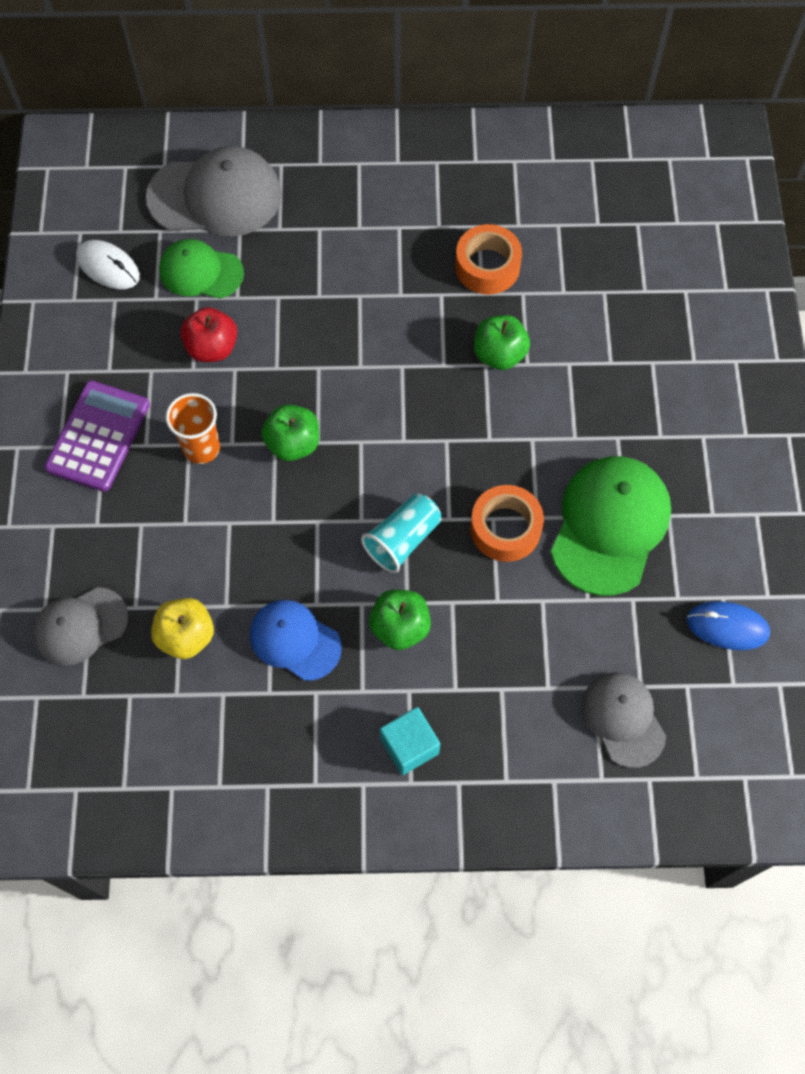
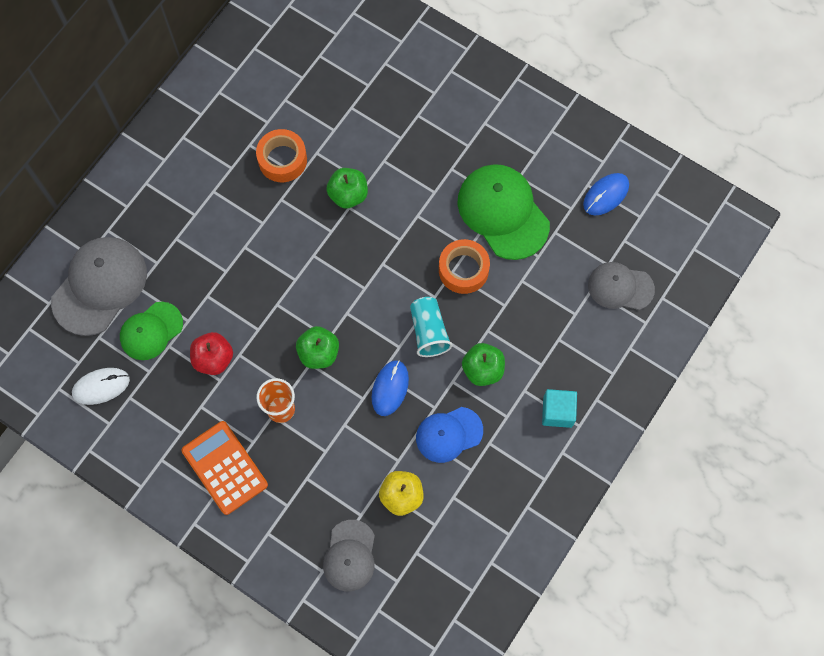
camera: 55 degrees left, 5 degrees up
(98, 436) = (225, 467): purple calculator -> orange calculator
(305, 542) = (390, 388): none -> blue mouse

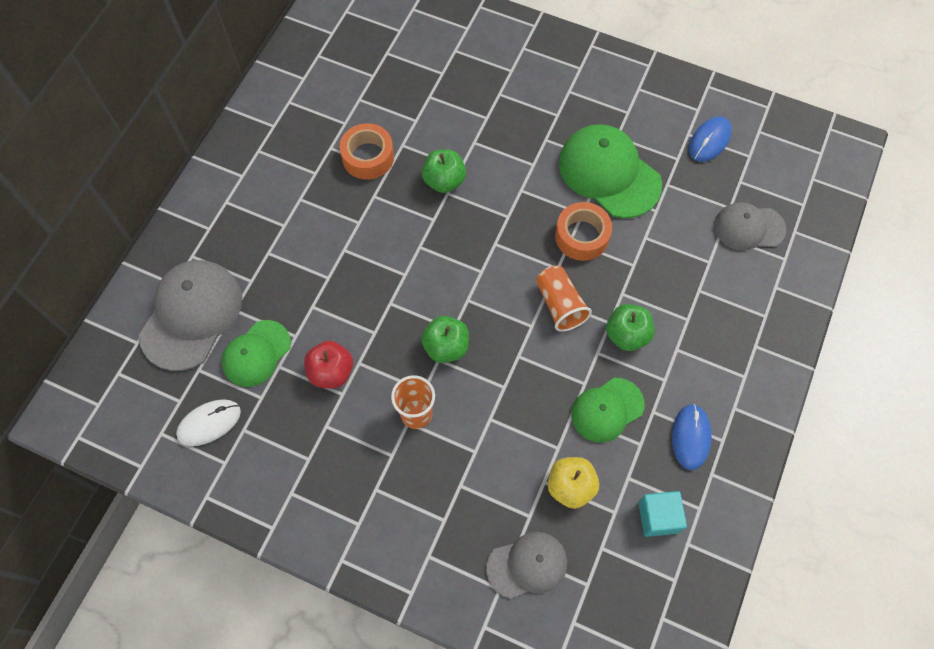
camera: 10 degrees left, 5 degrees down
(225, 467) = (365, 489): orange calculator -> none
(350, 556) = (527, 565): grey cap -> grey cap turned 105 degrees counterclockwise
(390, 388) = (531, 371): blue mouse -> blue mouse (690, 437)
(429, 331) = (560, 305): turquoise cup -> orange cup
(449, 434) = (607, 410): blue cap -> green cap
(557, 412) = (718, 366): turquoise cube -> turquoise cube (658, 517)

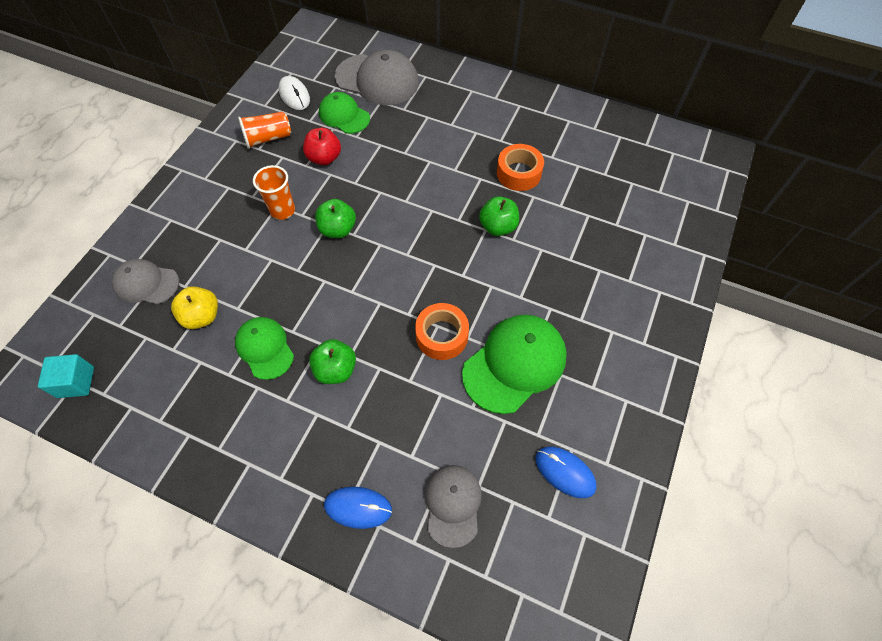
camera: 90 degrees right, 5 degrees down
(527, 565) = (146, 283): grey cap -> grey cap turned 120 degrees clockwise
(560, 305) = (370, 314): orange cup -> orange cup (268, 138)
(658, 517) = (160, 384): turquoise cube -> turquoise cube (76, 382)
(690, 437) = (227, 419): blue mouse -> blue mouse (358, 507)

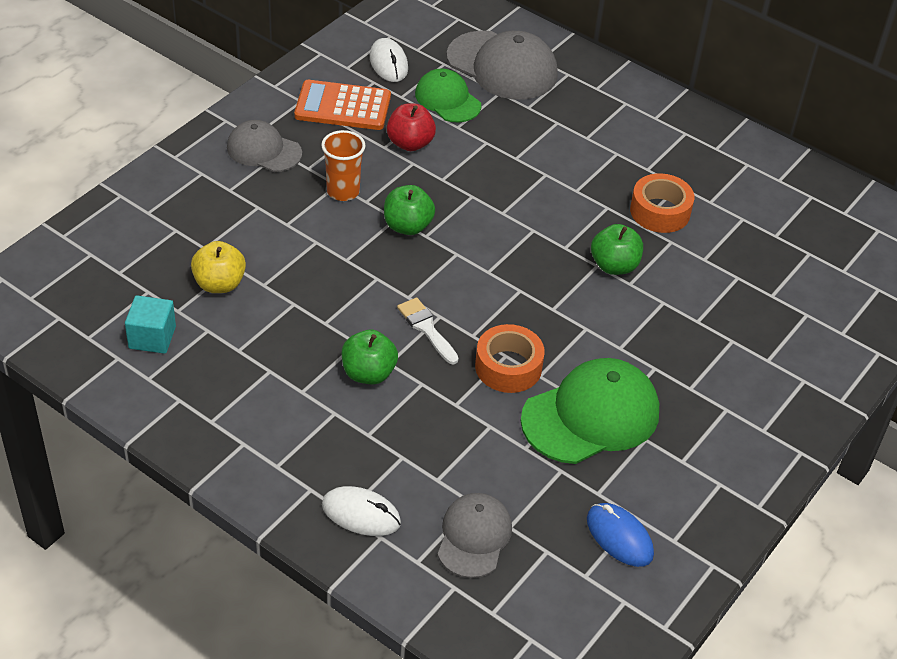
camera: 10 degrees right, 15 degrees down
(76, 382) = (59, 319): turquoise cube -> turquoise cube (152, 337)
(146, 283) = (159, 235): grey cap -> grey cap (264, 150)
(265, 348) = (288, 333): green cap -> none
(268, 138) = (343, 106): orange cup -> orange calculator
(358, 507) = (361, 514): blue mouse -> white mouse
(372, 316) = (426, 328): none -> white brush

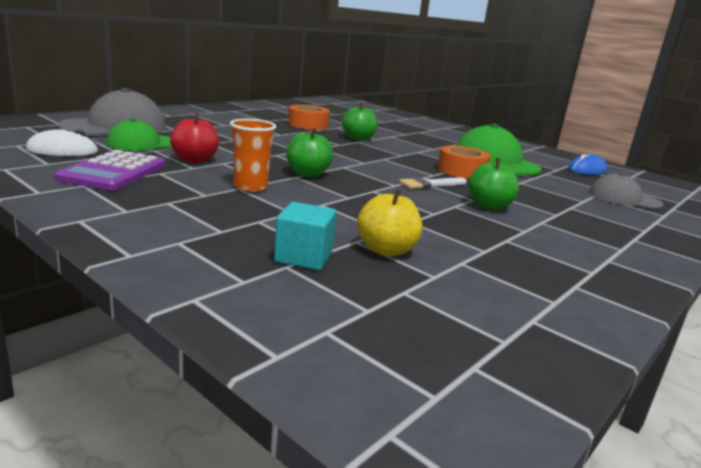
camera: 85 degrees left, 25 degrees down
(152, 337) = (486, 294): turquoise cube -> turquoise cube (303, 257)
(264, 150) = (159, 208): grey cap -> none
(343, 106) = (114, 172): orange calculator -> purple calculator
(361, 514) = (640, 225): white mouse -> none

